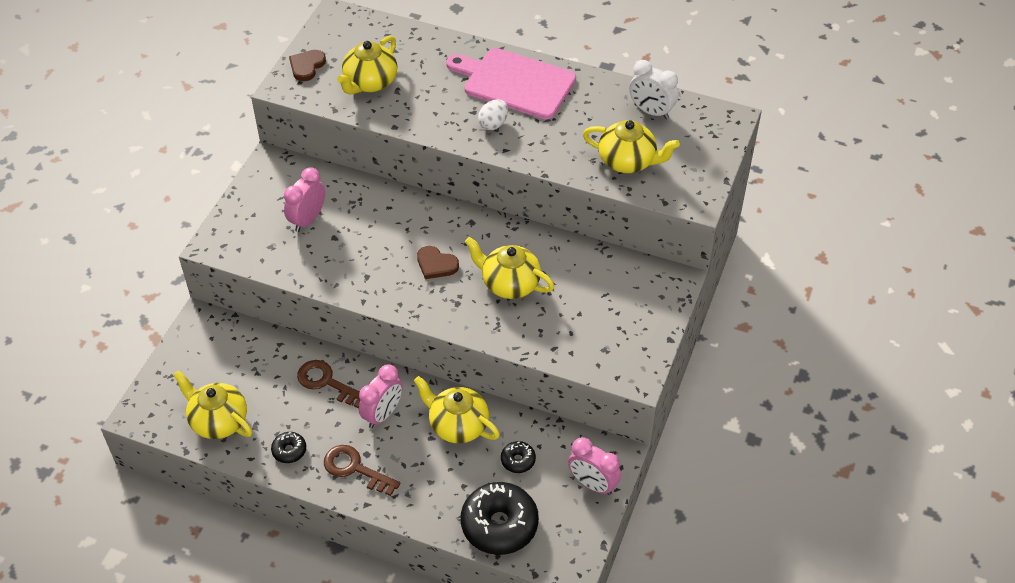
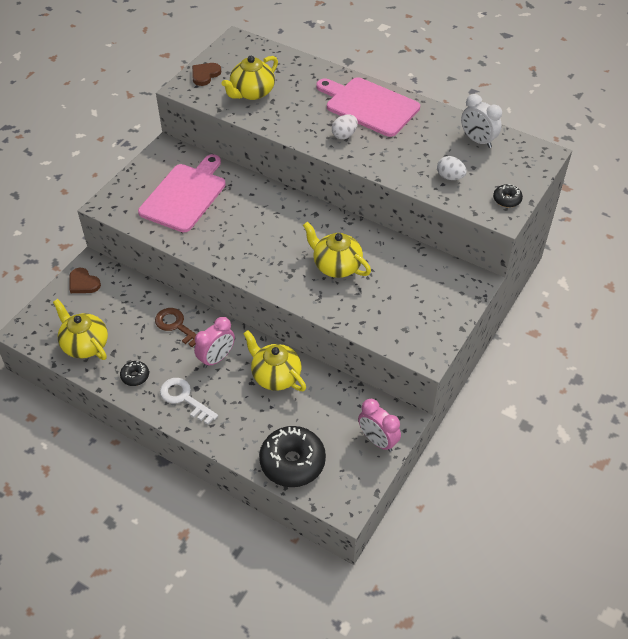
camera: 10 degrees right, 0 degrees up
(307, 220) = (185, 195): pink clock -> pink cutting board
(355, 469) = (184, 398): brown key -> white key
(436, 264) = (279, 243): brown heart -> brown heart (83, 283)
(518, 460) = (319, 411): black donut -> black donut (507, 199)
(628, 161) = (450, 177): yellow teapot -> white egg

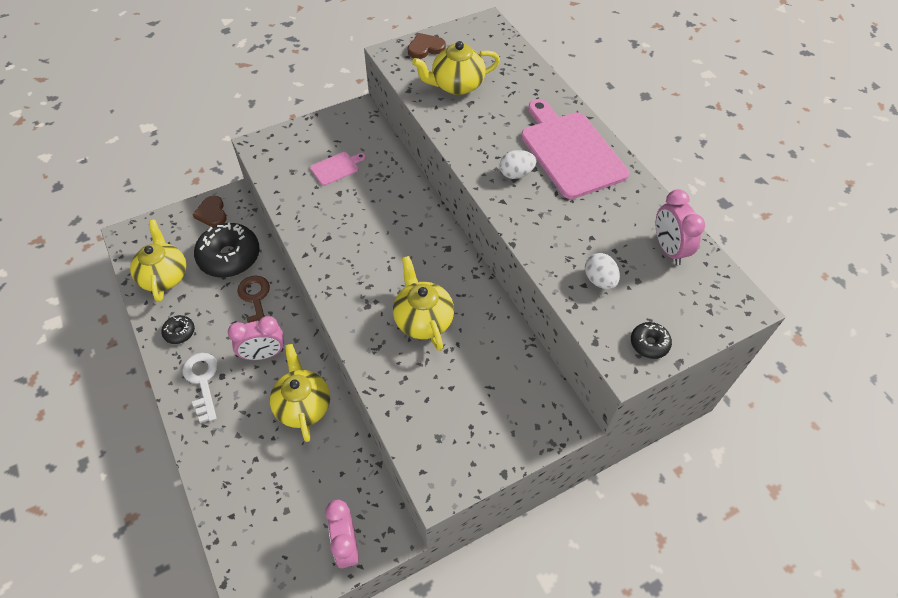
camera: 30 degrees right, 5 degrees up
(185, 195) = (336, 168): pink cutting board -> pink cutting board, size x0.46
(292, 462) = (244, 515): black donut -> black donut (229, 257)
(477, 140) = (668, 249): white clock -> pink clock

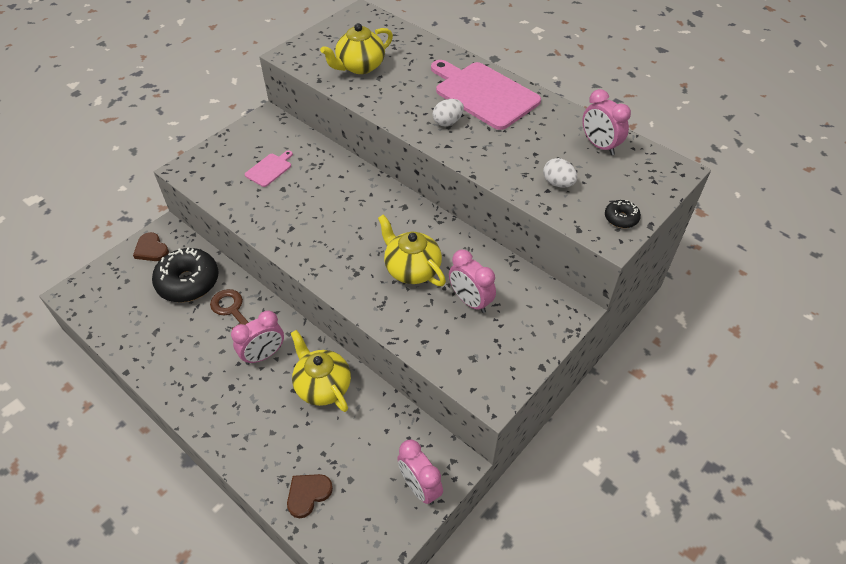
camera: 20 degrees left, 5 degrees down
(164, 276) = (129, 318): yellow teapot -> none
(179, 332) = (169, 362): black donut -> none
(202, 381) = (214, 397): white key -> none
(425, 48) = (316, 44): brown heart -> brown heart (308, 494)
(465, 374) = (470, 301): none -> pink clock

